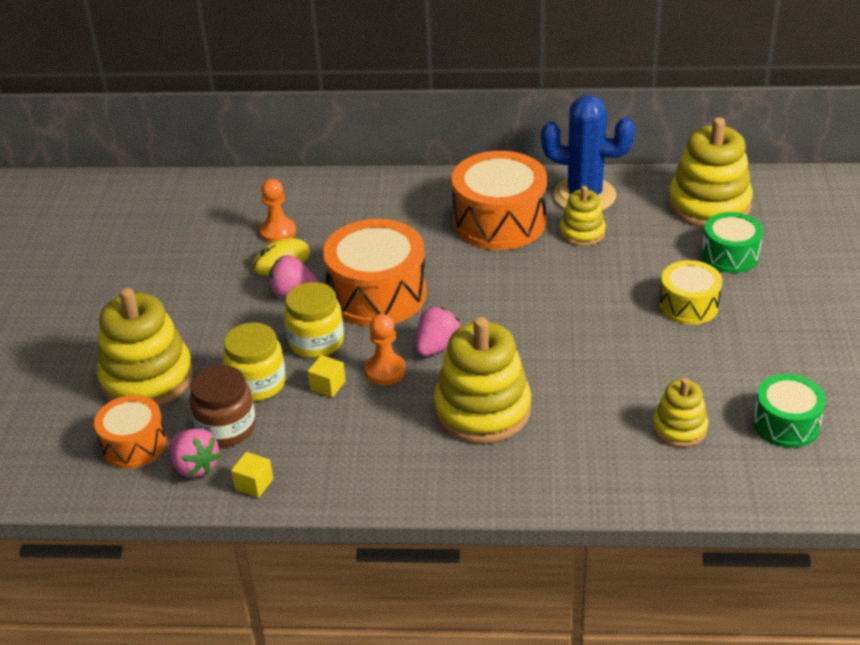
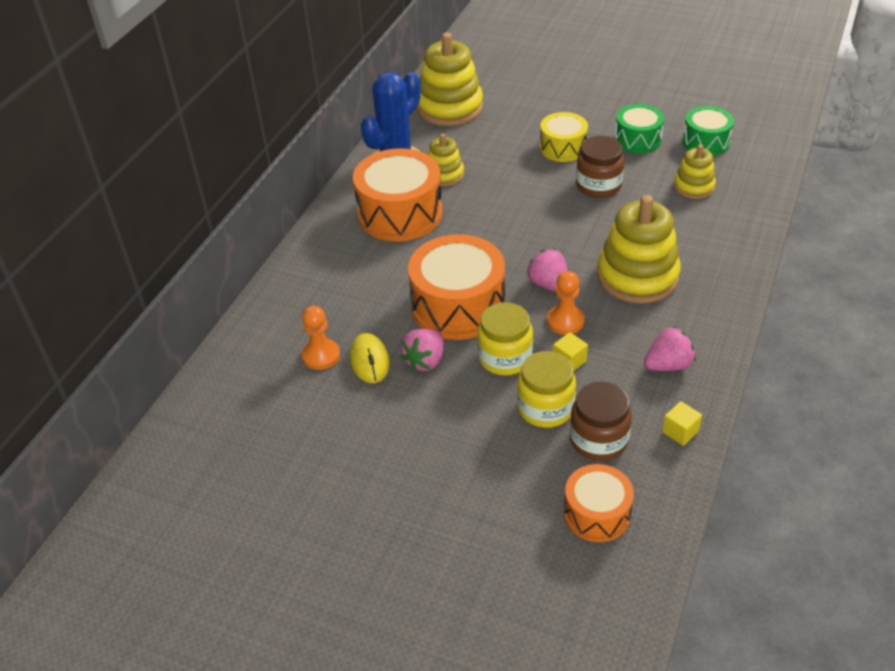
camera: 70 degrees left, 5 degrees up
(147, 378) = (501, 491): yellow stacking toy -> none
(195, 466) = (643, 470): pink strawberry -> pink strawberry (668, 365)
(632, 348) = (598, 185): none -> brown jar
(730, 255) = (515, 115): green drum -> green drum (637, 139)

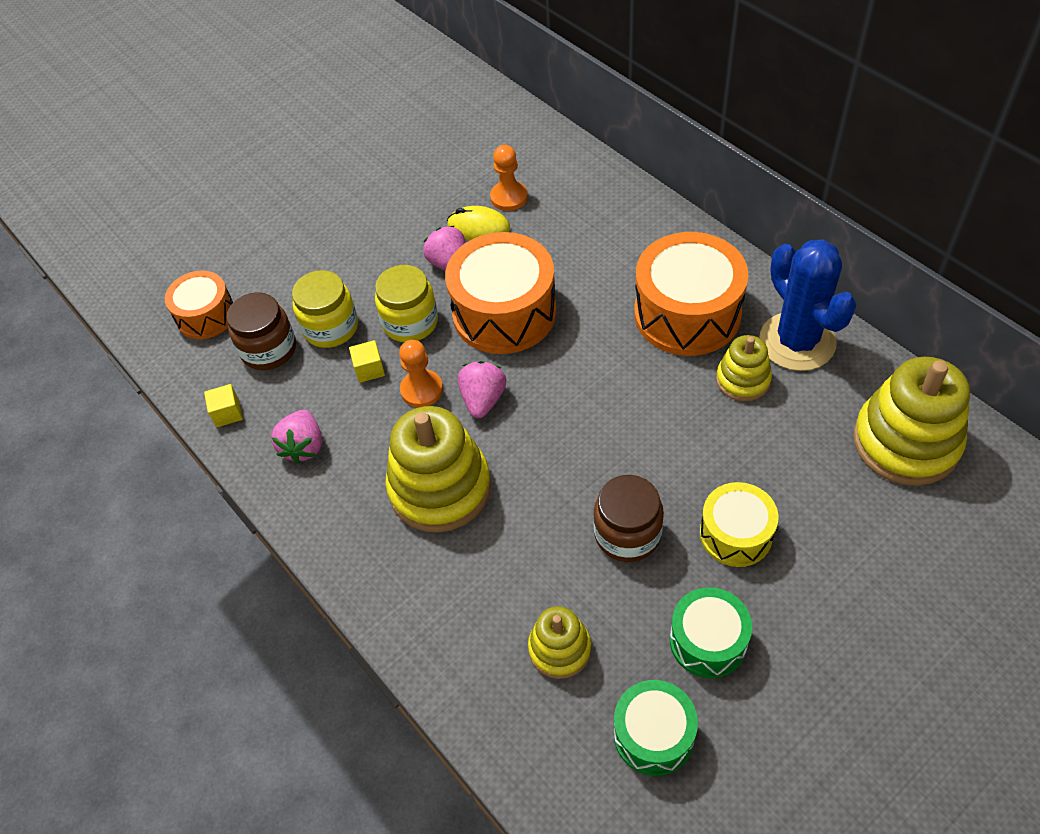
camera: 120 degrees right, 10 degrees up
(549, 285) = (483, 399): pink strawberry -> pink strawberry turned 75 degrees counterclockwise

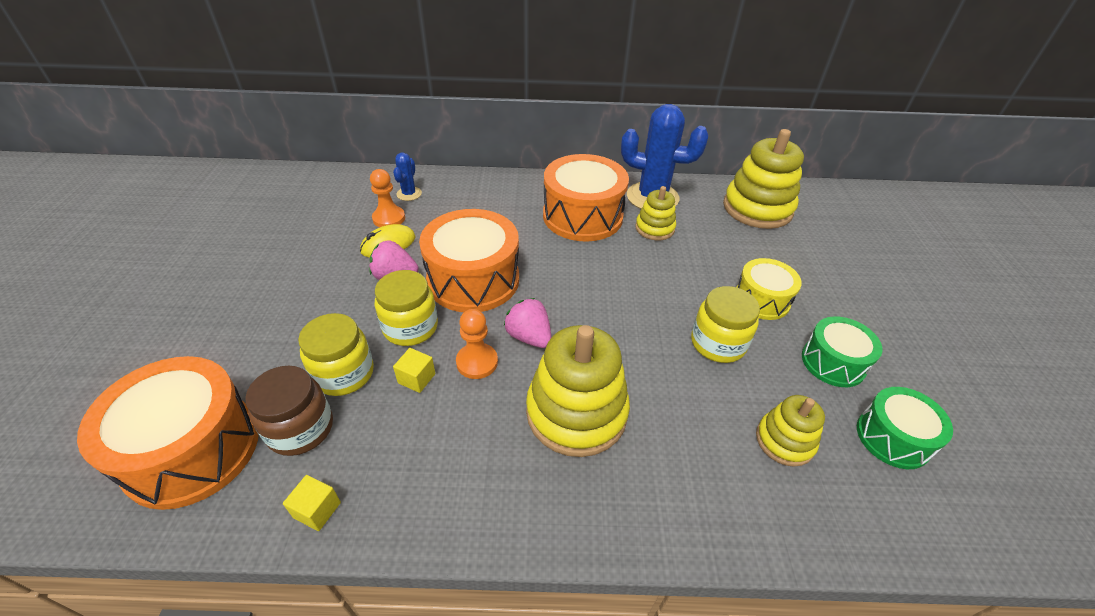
camera: 55 degrees left, 10 degrees down
(206, 316) = (192, 449): orange drum -> orange drum, size x1.71
(303, 446) = (430, 475): pink strawberry -> none
(556, 178) = (409, 194): none -> blue cactus
(627, 534) = (717, 343): brown jar -> yellow jar

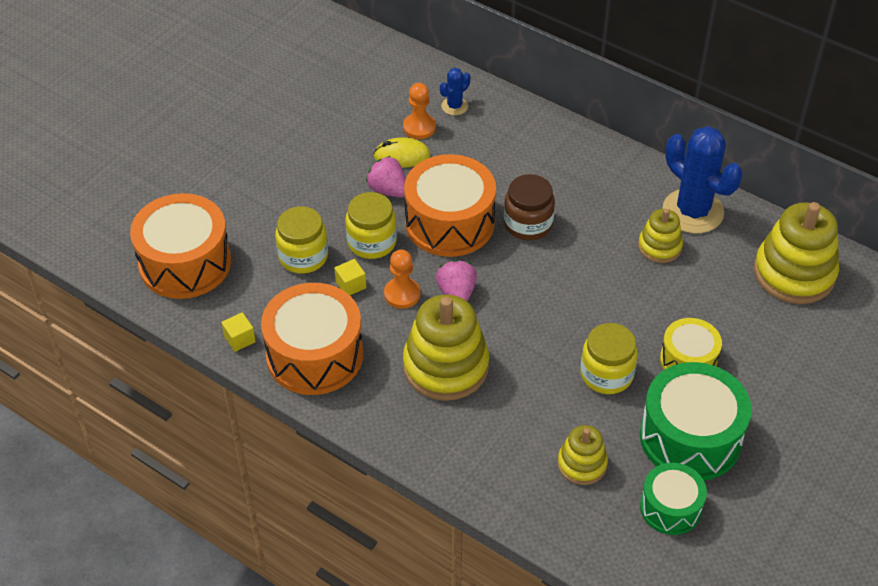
camera: 35 degrees right, 5 degrees up
(300, 429) = (255, 282): brown jar -> brown jar (528, 224)
(582, 216) = (600, 202): orange drum -> orange drum (314, 355)
(833, 362) = (690, 437): green drum -> green drum, size x1.71

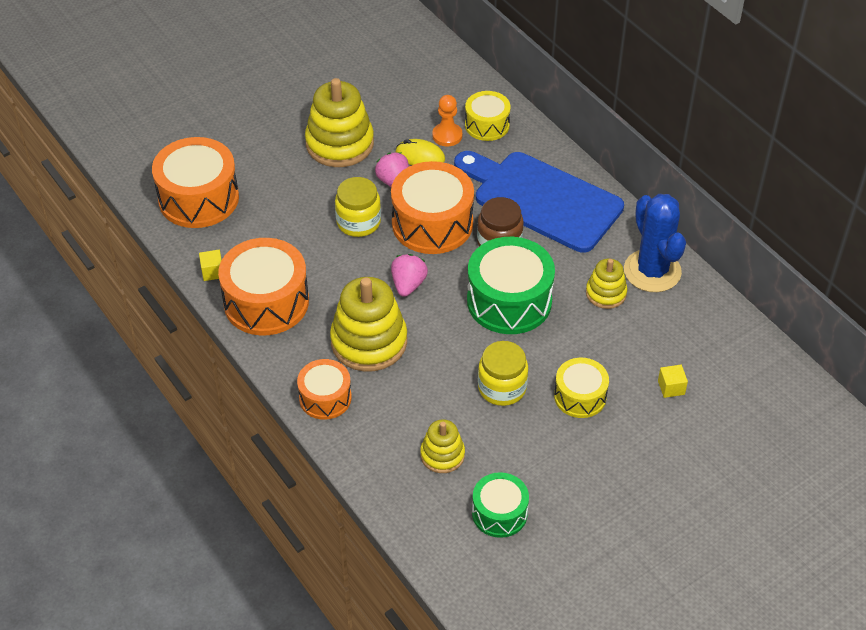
camera: 20 degrees right, 0 degrees up
(303, 256) = (296, 219): yellow jar -> none
(351, 285) = (323, 253): yellow cube -> yellow cube (671, 387)
(402, 294) = (362, 272): orange pawn -> none
(429, 440) = (325, 398): none -> orange drum
(454, 106) = (487, 125): blue cactus -> yellow drum
(548, 168) = (541, 199): none -> blue cutting board
(690, 437) = (547, 461): green drum -> green drum (509, 301)
(794, 273) = (716, 350): yellow stacking toy -> yellow stacking toy (339, 144)

